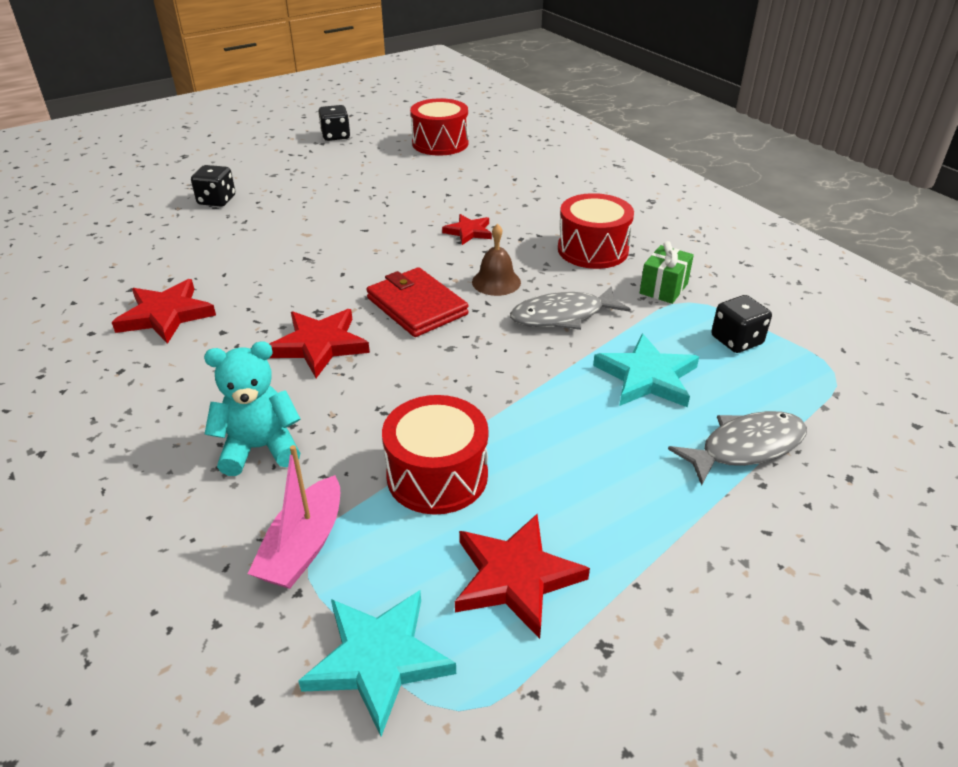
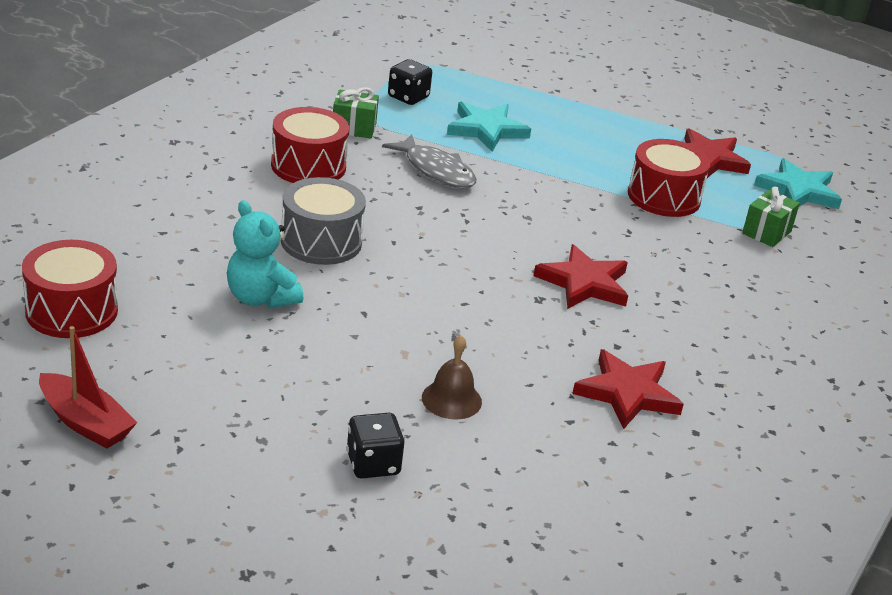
camera: 120 degrees left, 5 degrees down
(260, 448) = (717, 275): turquoise teddy bear -> turquoise teddy bear (260, 298)
(303, 546) = (766, 232): pink boat -> green gift
(335, 136) = (85, 422): black dice -> red boat
(416, 306) = (483, 245): red wallet -> none
(468, 232) = (321, 241): red star -> grey drum
(496, 282) = (408, 210): brown bell -> brown bell (451, 399)
(746, 447) = (529, 94): grey fish -> none

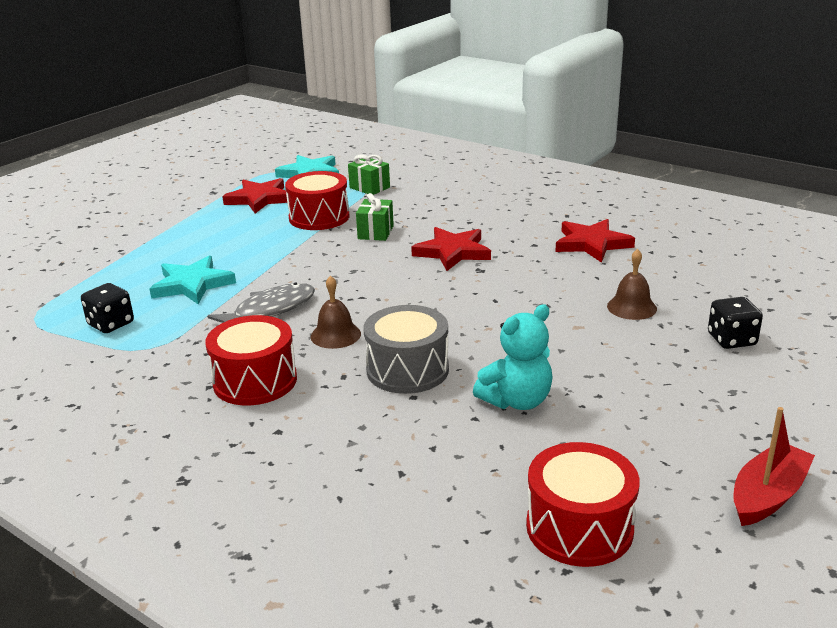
camera: 80 degrees left, 5 degrees down
(354, 128) = (174, 355): green gift -> green gift (375, 232)
(387, 205) = (335, 335): none -> brown bell

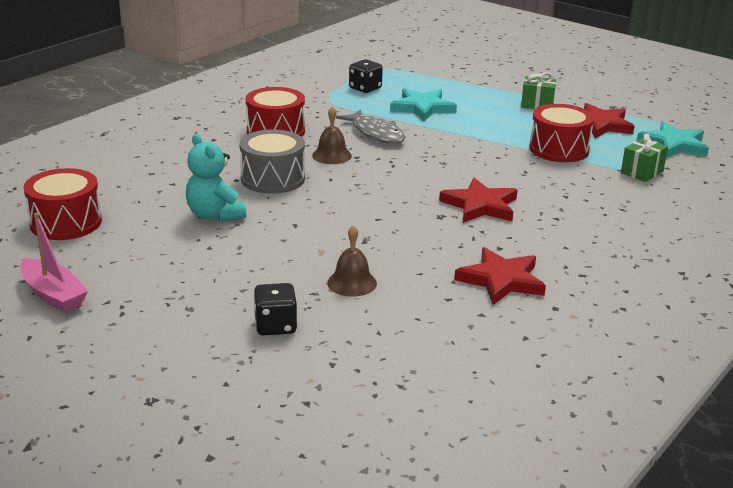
camera: 90 degrees right, 0 degrees up
(375, 232) = (525, 173): green gift -> green gift (537, 104)
(767, 495) = (53, 295): red boat -> pink boat

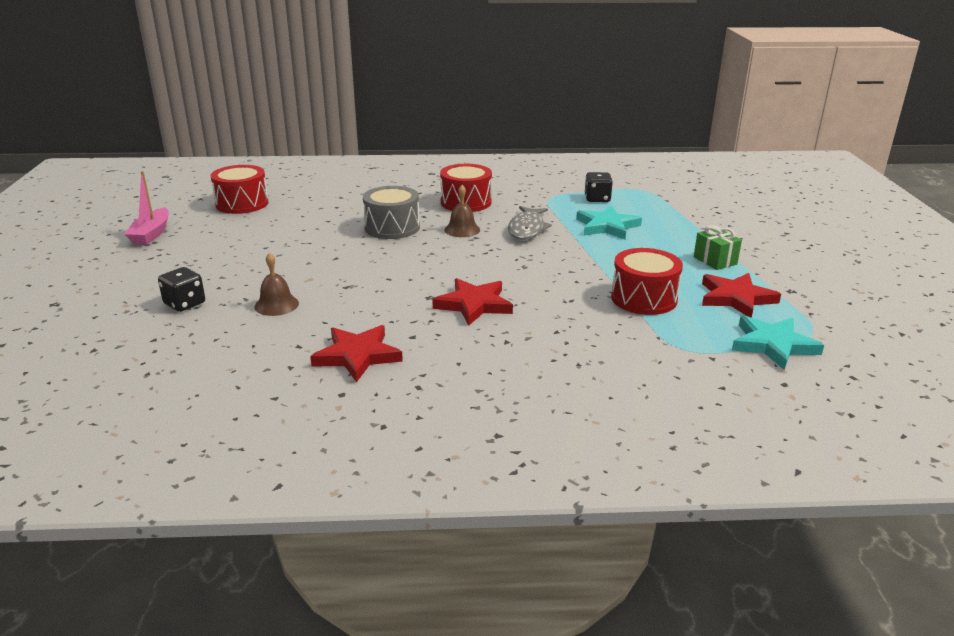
camera: 50 degrees right, 0 degrees up
(215, 215) = (312, 232): turquoise teddy bear -> none
(642, 172) = (675, 349): green gift -> none

